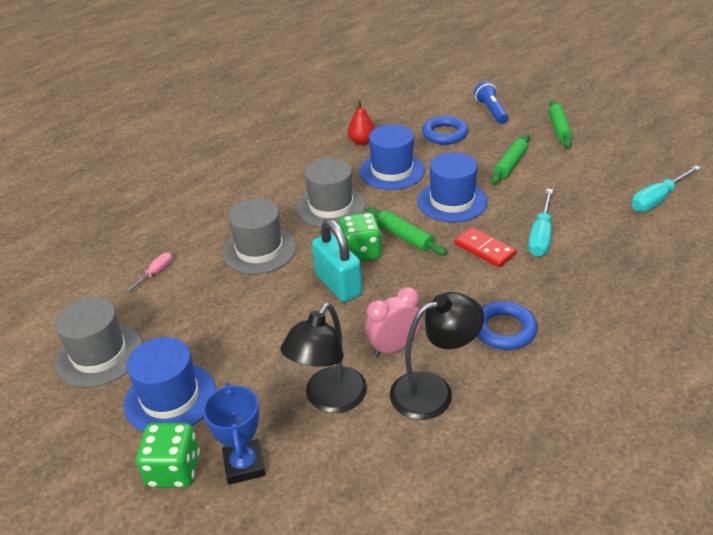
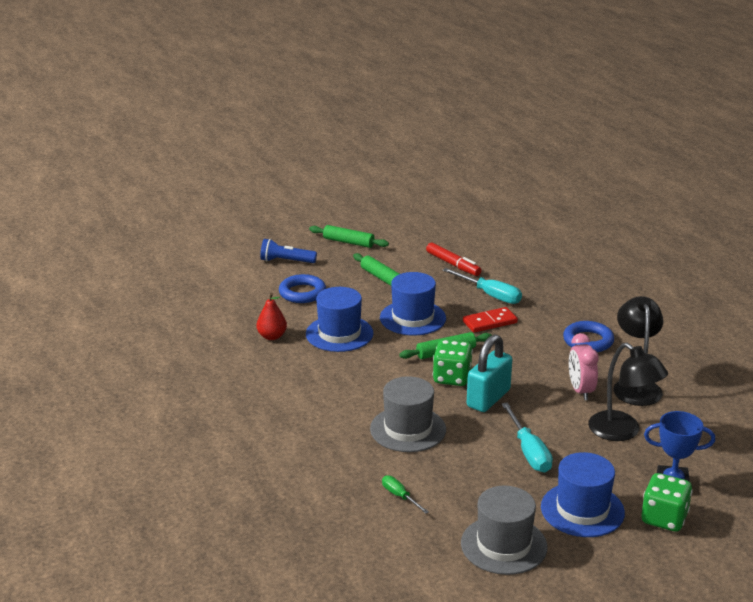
camera: 70 degrees left, 10 degrees down
(155, 273) = (400, 496): pink screwdriver -> green screwdriver
(331, 207) = (370, 377): grey hat -> none
(338, 284) = (488, 398): turquoise padlock -> turquoise padlock turned 45 degrees counterclockwise
(580, 197) = (453, 264): none -> red marker
(657, 199) = (481, 238): turquoise screwdriver -> turquoise screwdriver (529, 451)

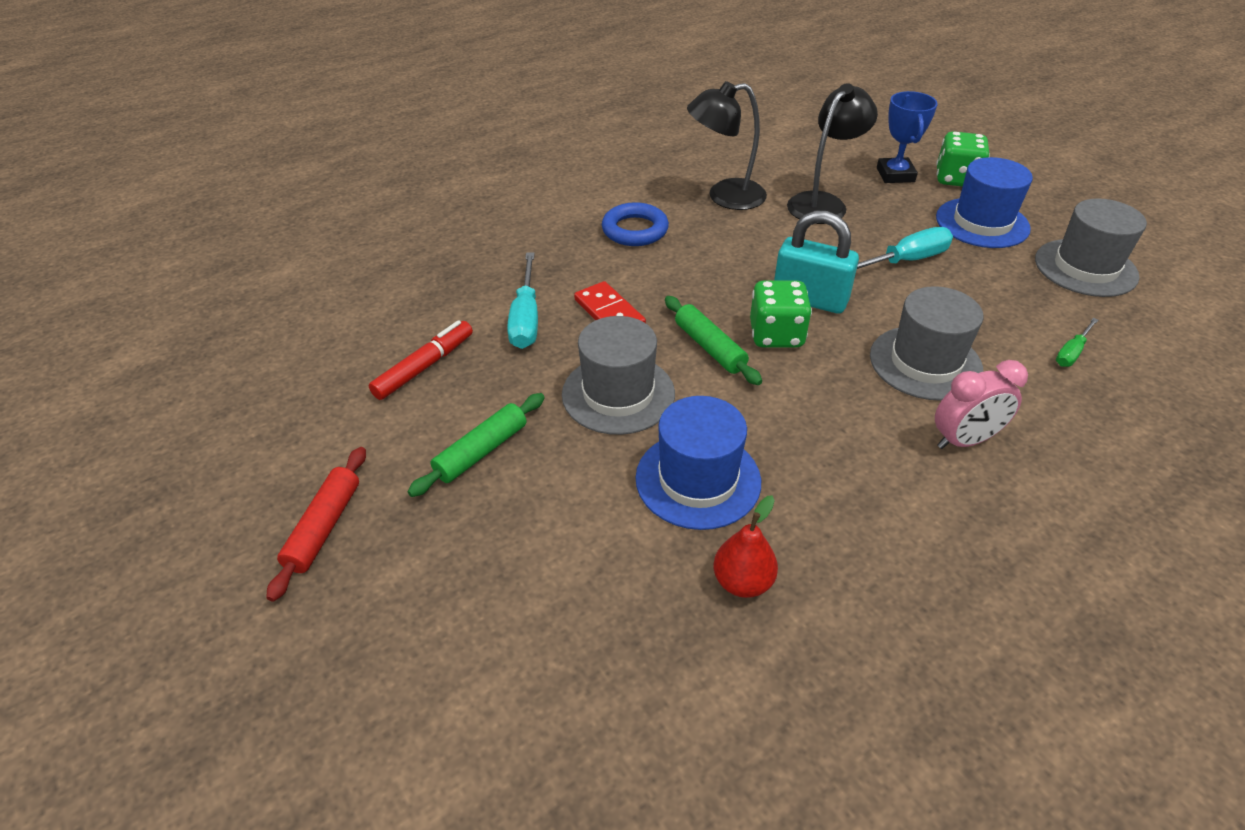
camera: 100 degrees left, 15 degrees up
(286, 261) = (413, 628): blue flashlight -> none
(302, 293) = (557, 566): blue ring -> none
(348, 242) = (323, 527): green rolling pin -> red rolling pin
(412, 318) = (618, 394): blue hat -> grey hat
(490, 295) = (526, 318): turquoise screwdriver -> turquoise screwdriver turned 150 degrees clockwise
(580, 391) = (754, 231): pink clock -> pink clock (964, 440)

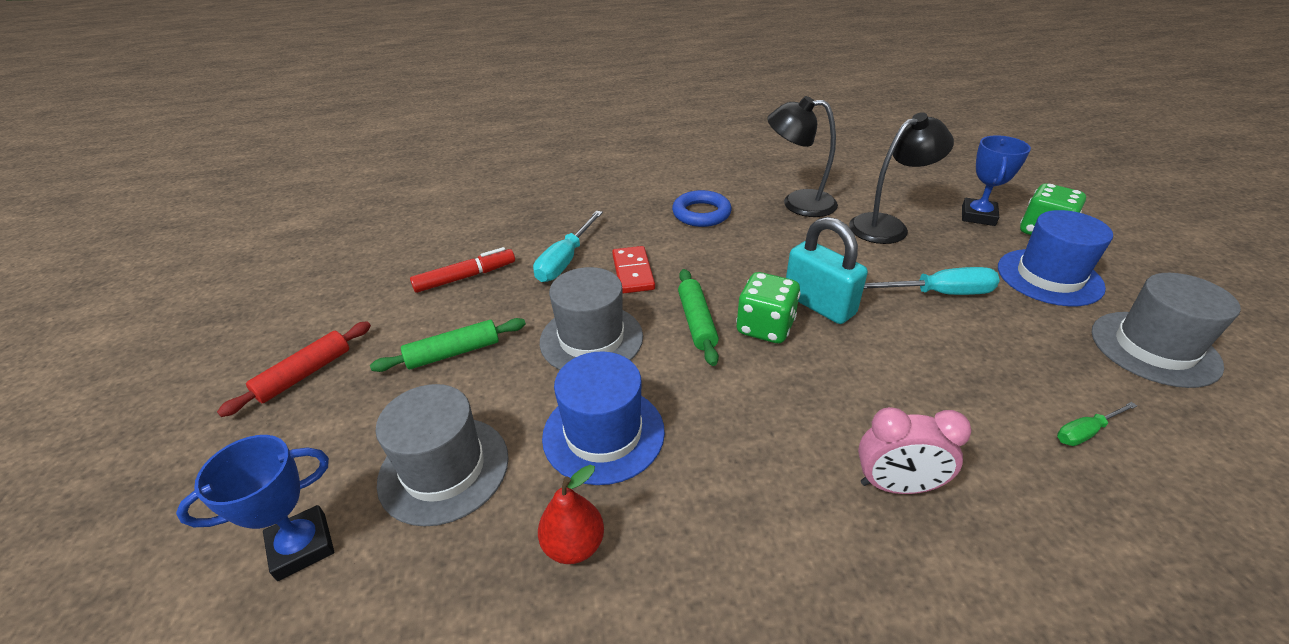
camera: 25 degrees right, 5 degrees down
(484, 684) = (302, 546): none -> blue trophy
(925, 363) = (901, 394): grey hat -> grey hat (444, 469)

